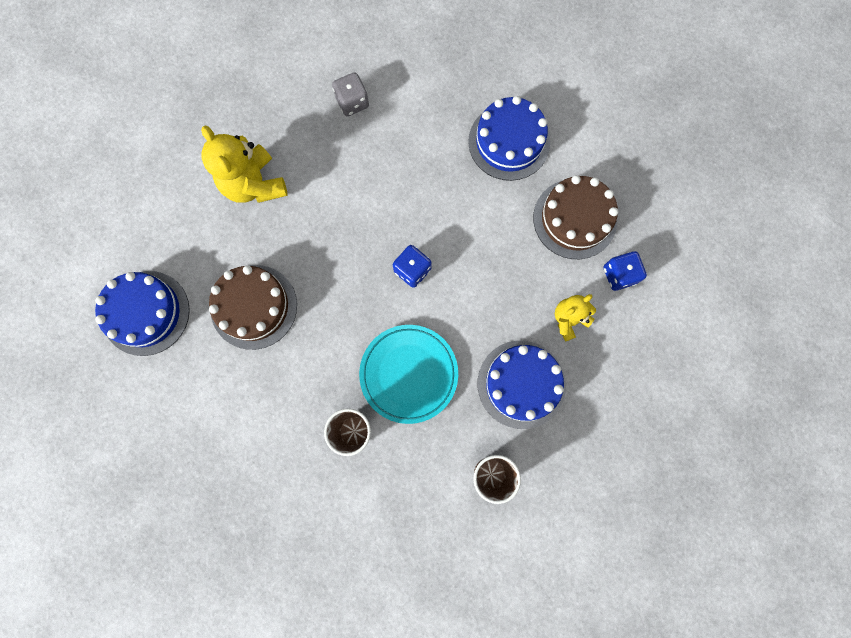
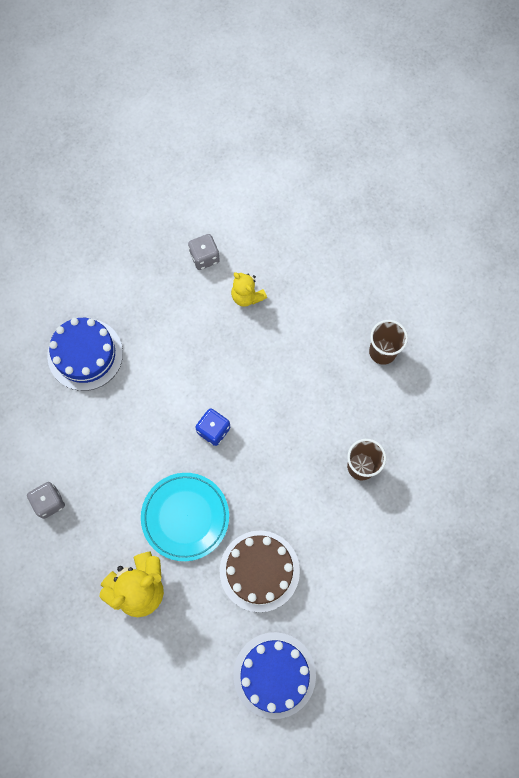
camera: 95 degrees left, 5 degrees down
(409, 374) = (307, 425): turquoise plate -> turquoise plate (185, 517)
(521, 384) = (306, 331): blue cake -> none
(575, 219) = (156, 295): brown cake -> none
(619, 275) = (204, 257): blue dice -> grey dice

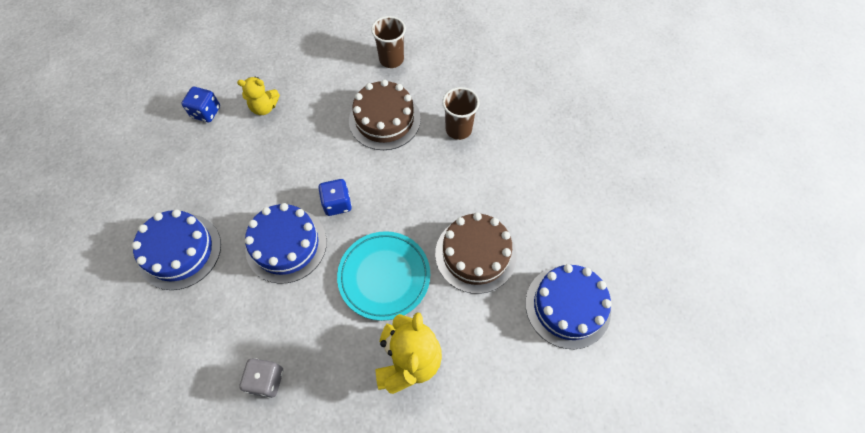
camera: 50 degrees left, 10 degrees down
(151, 423) = (286, 245): none -> blue cake
(204, 257) = (206, 112): grey dice -> blue dice
(318, 399) = (384, 119): none -> brown cake

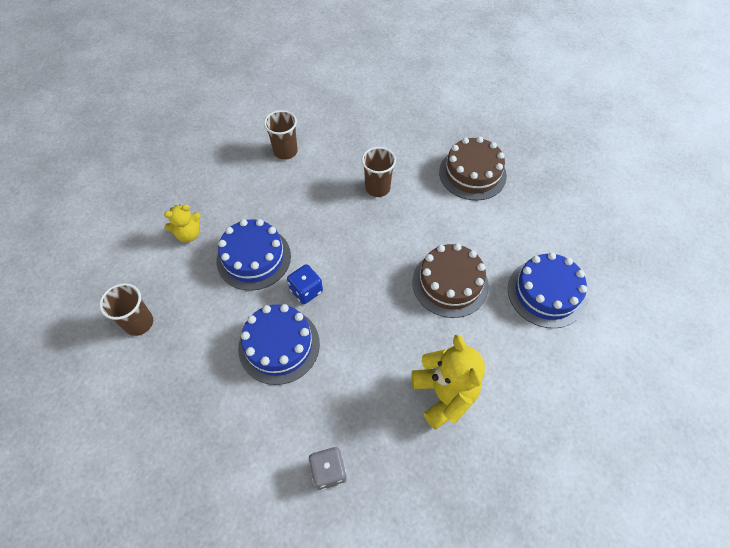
camera: 25 degrees left, 5 degrees down
(180, 251) = (177, 395): blue cake -> blue cake (254, 258)
(183, 172) = (139, 323): none -> brown cup
(206, 112) = (132, 260): blue dice -> none
(384, 119) = (308, 204): brown cake -> brown cake (472, 173)
(384, 276) = (383, 334): turquoise plate -> none

